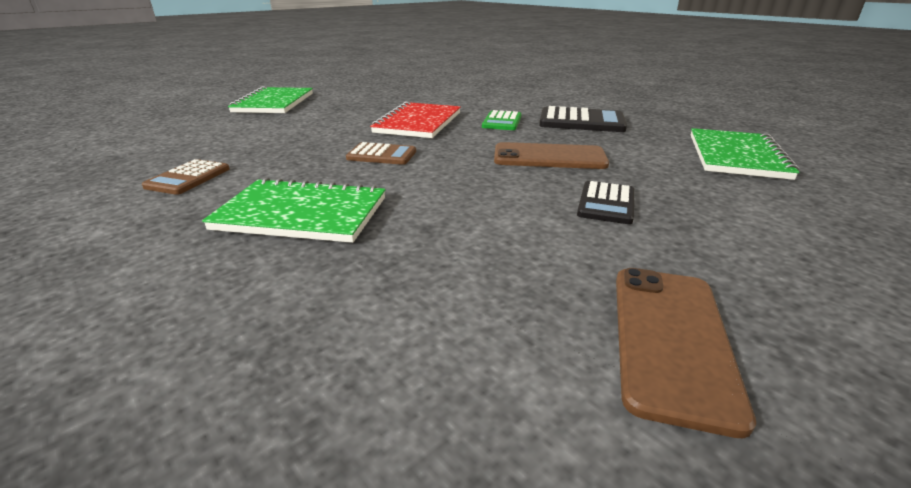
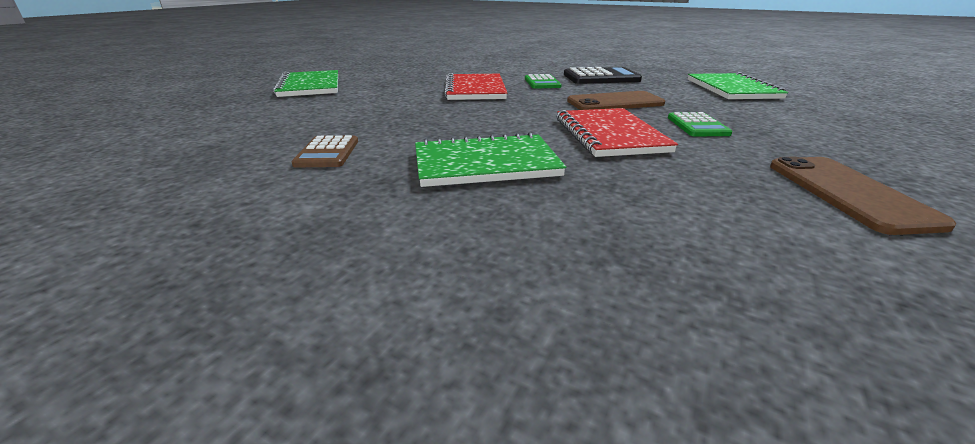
camera: 20 degrees left, 0 degrees up
(382, 155) = (483, 115): brown calculator -> none
(480, 199) = (609, 135): none -> red notebook
(606, 203) = (697, 126): black calculator -> green calculator

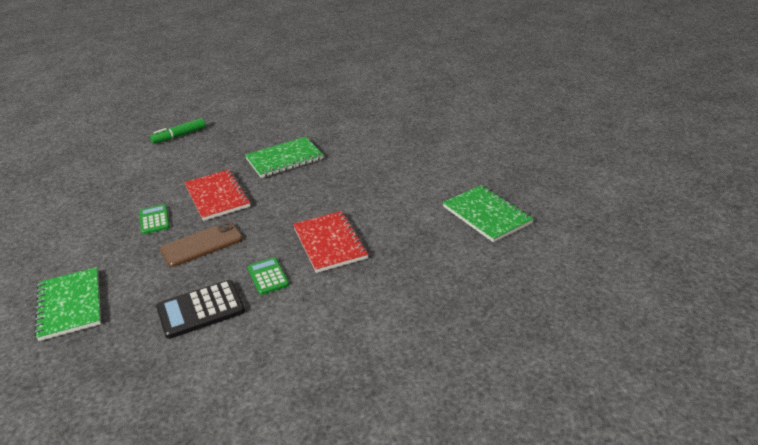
camera: 165 degrees right, 5 degrees up
(327, 153) = (368, 149): brown calculator -> none
(804, 286) = (179, 136): none -> green marker
(848, 193) = (123, 176): brown phone -> none

